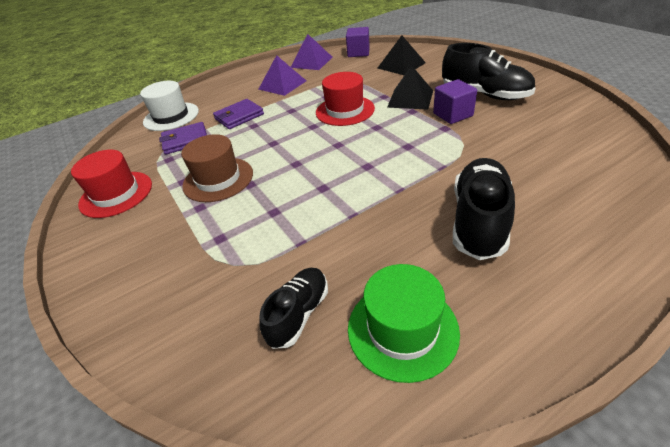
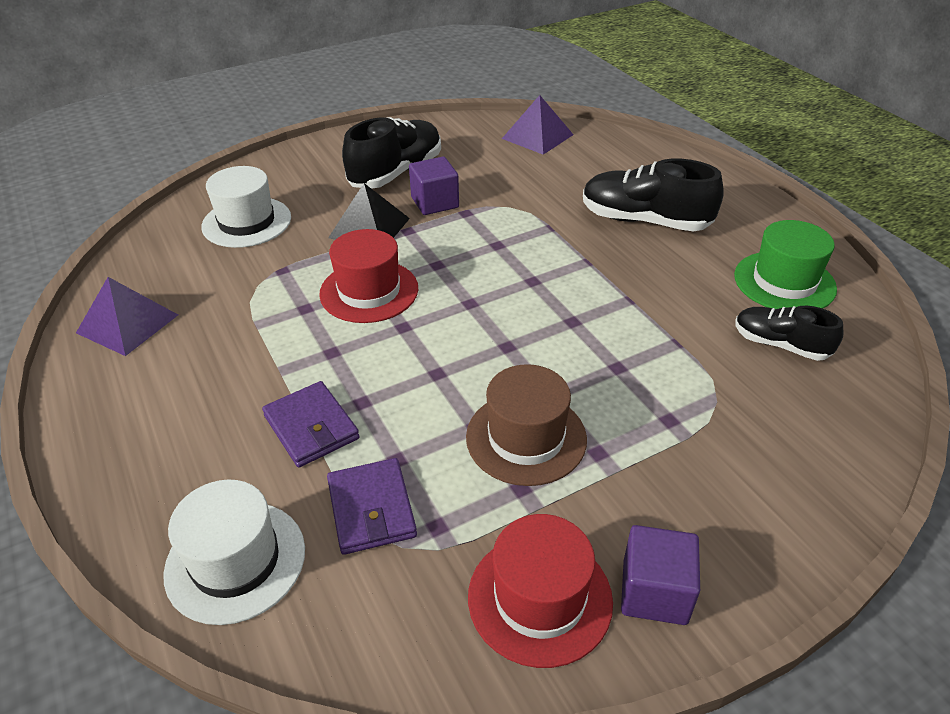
camera: 90 degrees left, 0 degrees up
(282, 85) = (208, 366): purple pyramid -> purple pyramid (537, 136)
(358, 53) = (144, 261): purple cube -> purple cube (654, 592)
(401, 65) = (246, 222): black pyramid -> white hat

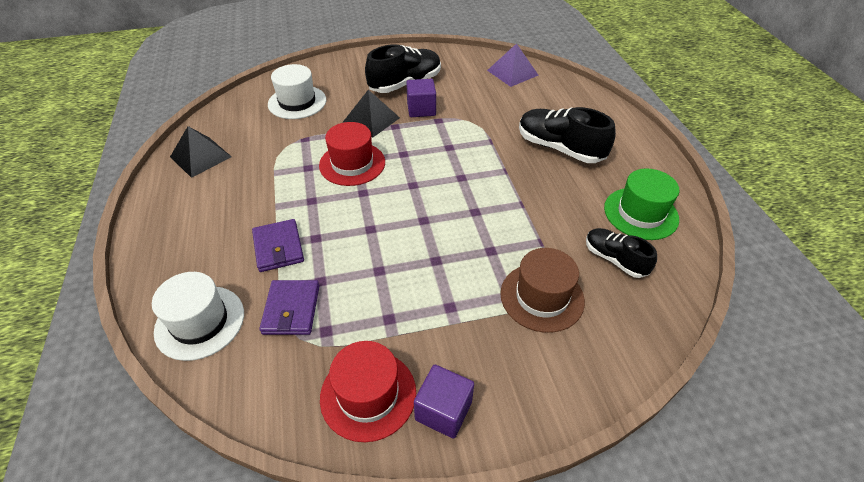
camera: 15 degrees right, 5 degrees up
(127, 323) = (200, 157): purple pyramid -> black pyramid
(526, 438) = (407, 285): brown hat -> brown hat (542, 297)

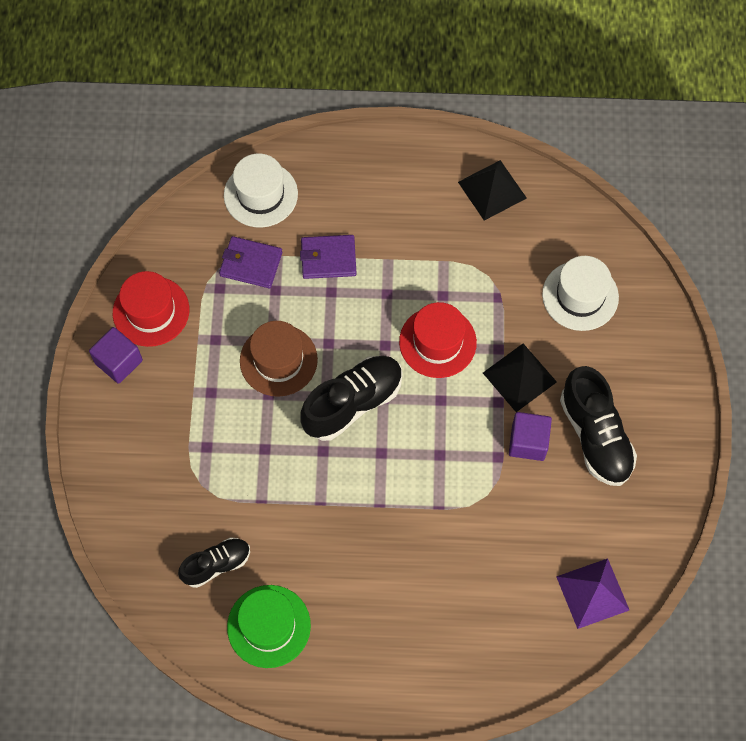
camera: 105 degrees right, 20 degrees up
(542, 297) = (196, 476): brown hat -> brown hat (278, 360)
(559, 148) = (403, 586): black shoe -> black shoe (353, 403)

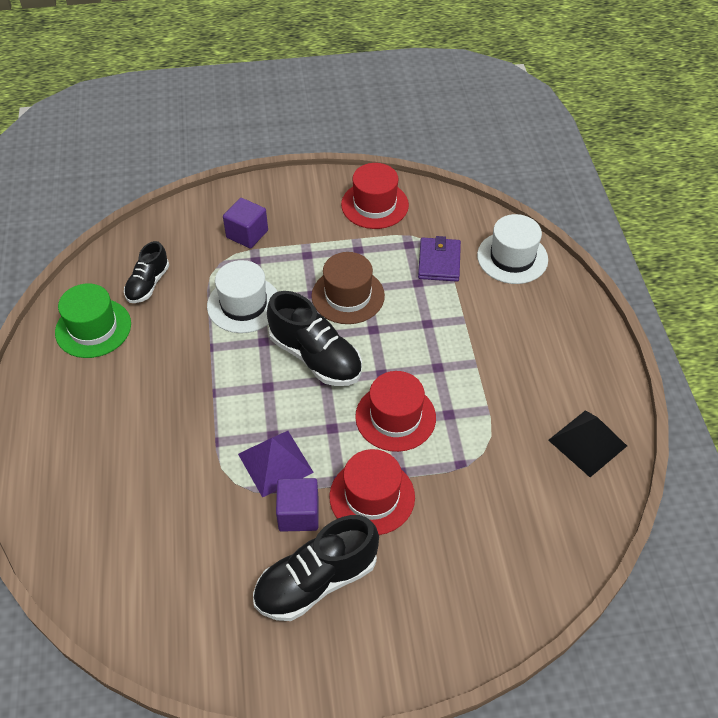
camera: 80 degrees right, 15 degrees down
(119, 362) = (323, 193): purple cube -> purple cube (247, 234)
(216, 564) = (148, 284): black shoe -> black shoe turned 60 degrees clockwise
(328, 258) = (462, 316): purple wallet -> none
(519, 377) = (372, 496): black pyramid -> red hat
(580, 296) = (485, 546): white hat -> white hat (244, 304)
(592, 593) = (132, 599): purple pyramid -> purple pyramid (275, 463)

